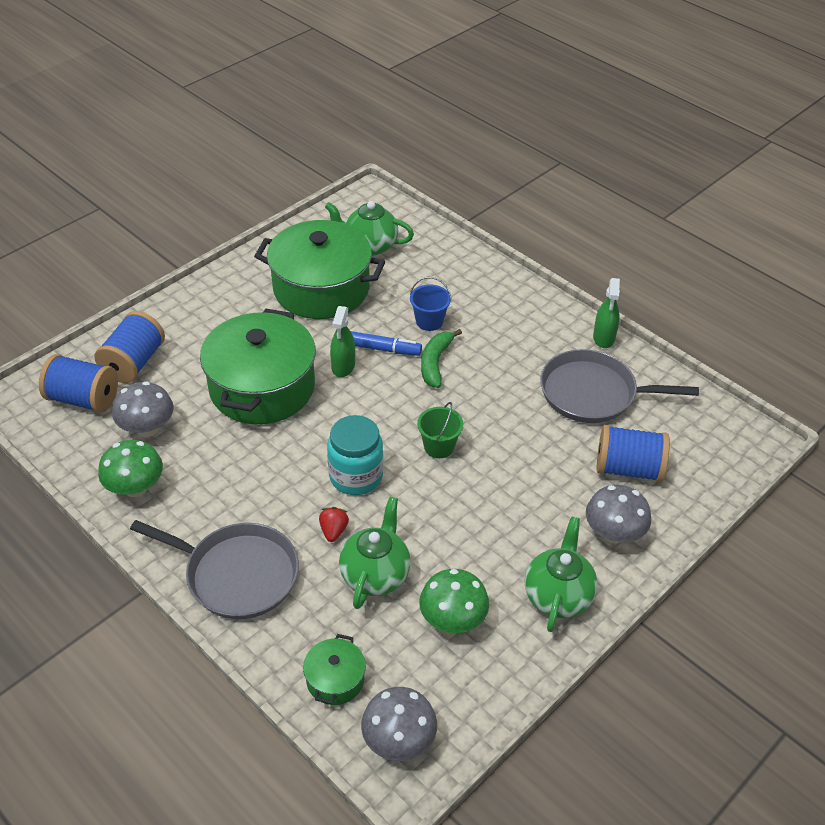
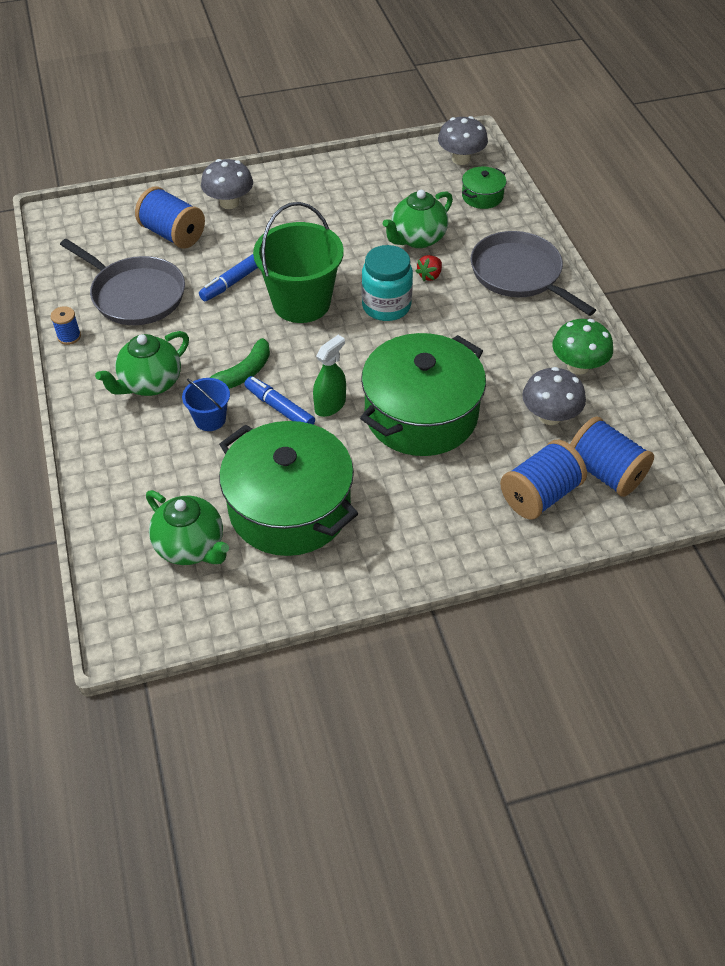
camera: 150 degrees left, 5 degrees up
(439, 446) = (301, 303): green bucket -> green bucket, size x2.03
(452, 619) = (383, 198): green mushroom -> none
(521, 440) = (232, 282): none -> blue marker
(558, 596) = (303, 186): green teapot -> green teapot (150, 383)
(604, 338) = (69, 336): green spray bottle -> blue spool

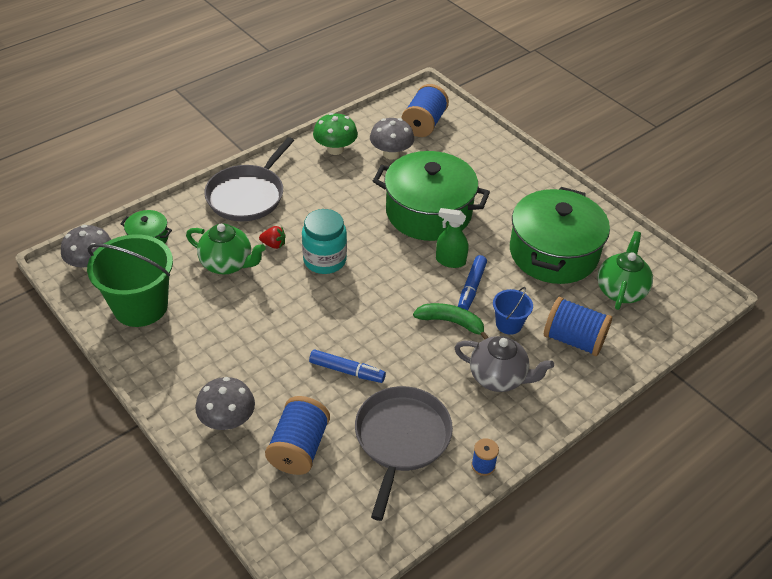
camera: 115 degrees left, 5 degrees down
(150, 383) = (498, 378): green teapot -> grey teapot
(301, 303) = (348, 313): green bucket -> green bucket (140, 306)
(540, 495) = (460, 146): blue spool -> blue spool (573, 339)

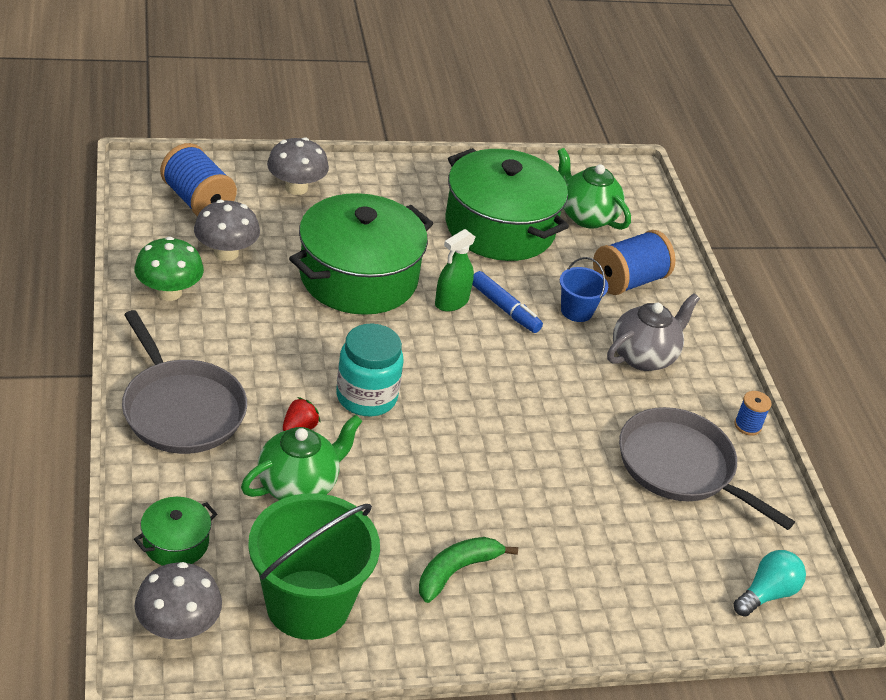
camera: 65 degrees left, 5 degrees down
(227, 420) = (566, 598): grey mushroom -> grey mushroom (296, 188)
(299, 448) = (644, 553): blue spool -> none
(314, 534) = (766, 593): none -> turquoise light bulb
(347, 371) = (558, 462): blue marker -> none
(451, 322) = (544, 349): green banana -> green banana (456, 571)

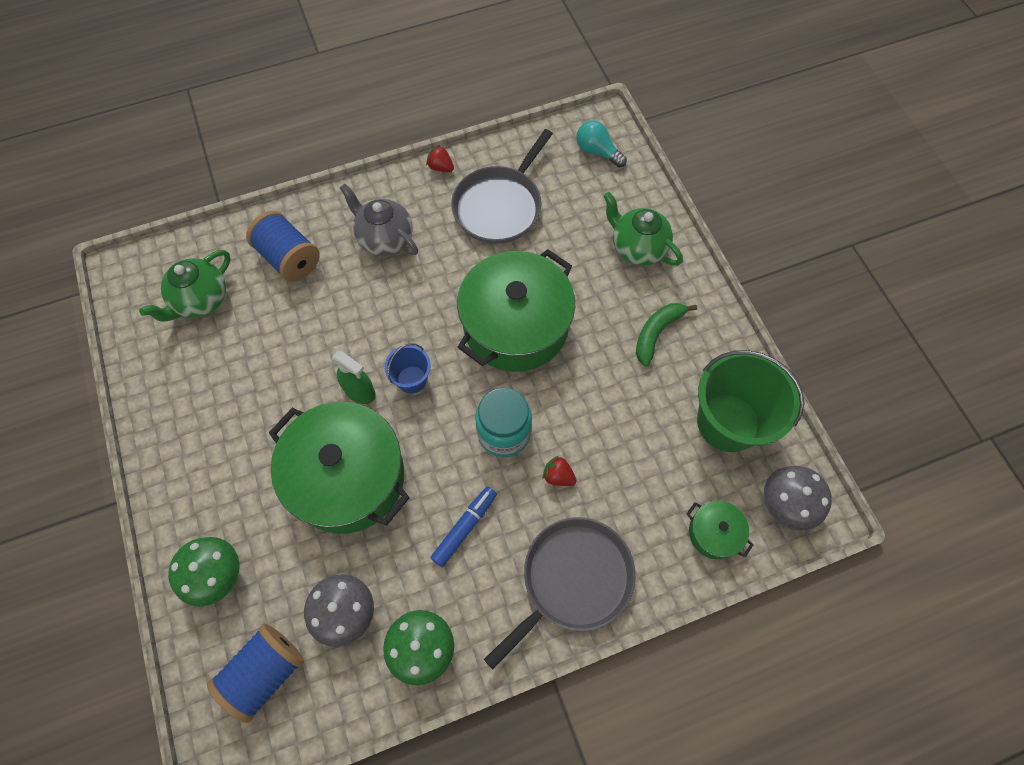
camera: 95 degrees left, 25 degrees up
(296, 188) = (216, 575): grey mushroom -> green mushroom
(299, 485) = (620, 459): green teapot -> green teapot (637, 248)
(456, 571) = (656, 333): green banana -> green banana turned 90 degrees clockwise
(500, 227) = (237, 370): green pot -> green pot (516, 325)
(504, 308) = (356, 347): blue marker -> blue marker (465, 528)
(576, 311) = (342, 292): blue bucket -> blue bucket (412, 379)
(747, 425) = (441, 167): blue spool -> red strawberry

